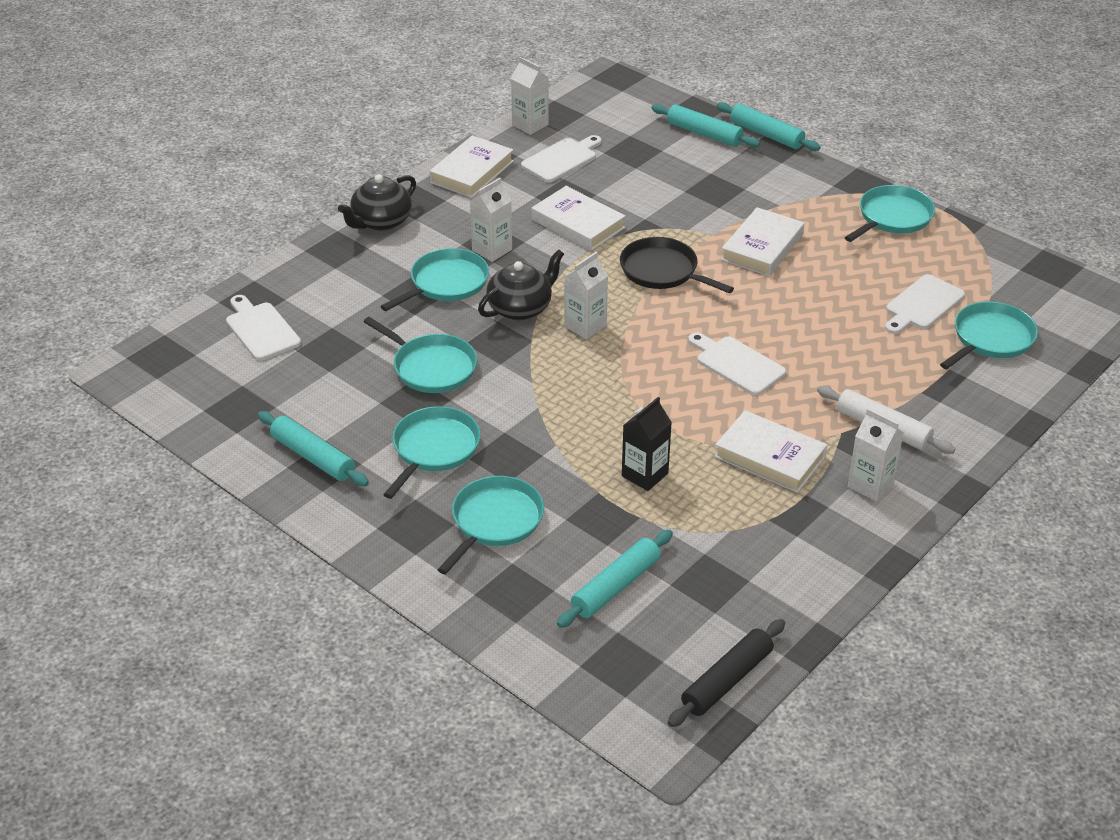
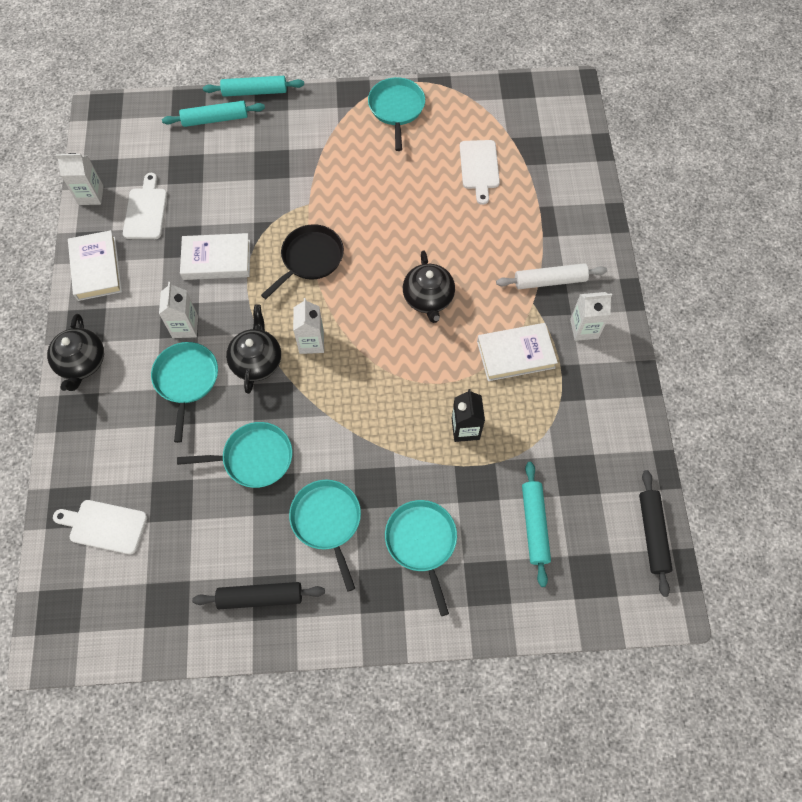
camera: 45 degrees left, 25 degrees up
(313, 457) = (260, 597): turquoise rolling pin -> black rolling pin
(662, 271) = (310, 258): black pan -> black pan turned 135 degrees clockwise
(737, 364) = (428, 298): white cutting board -> black teapot
(762, 247) = (348, 191): white book -> none
(990, 339) = (538, 166): turquoise pan -> none

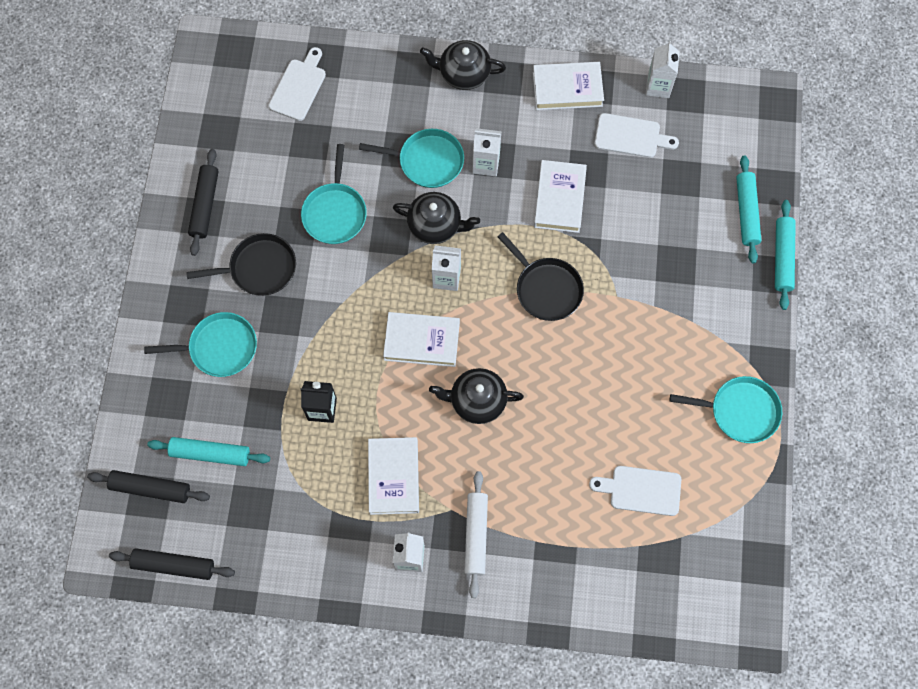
camera: 100 degrees right, 5 degrees up
(327, 521) = (259, 268): turquoise pan -> black pan
(379, 353) = (422, 341): none -> white book
(585, 576) = (150, 488): none -> black rolling pin

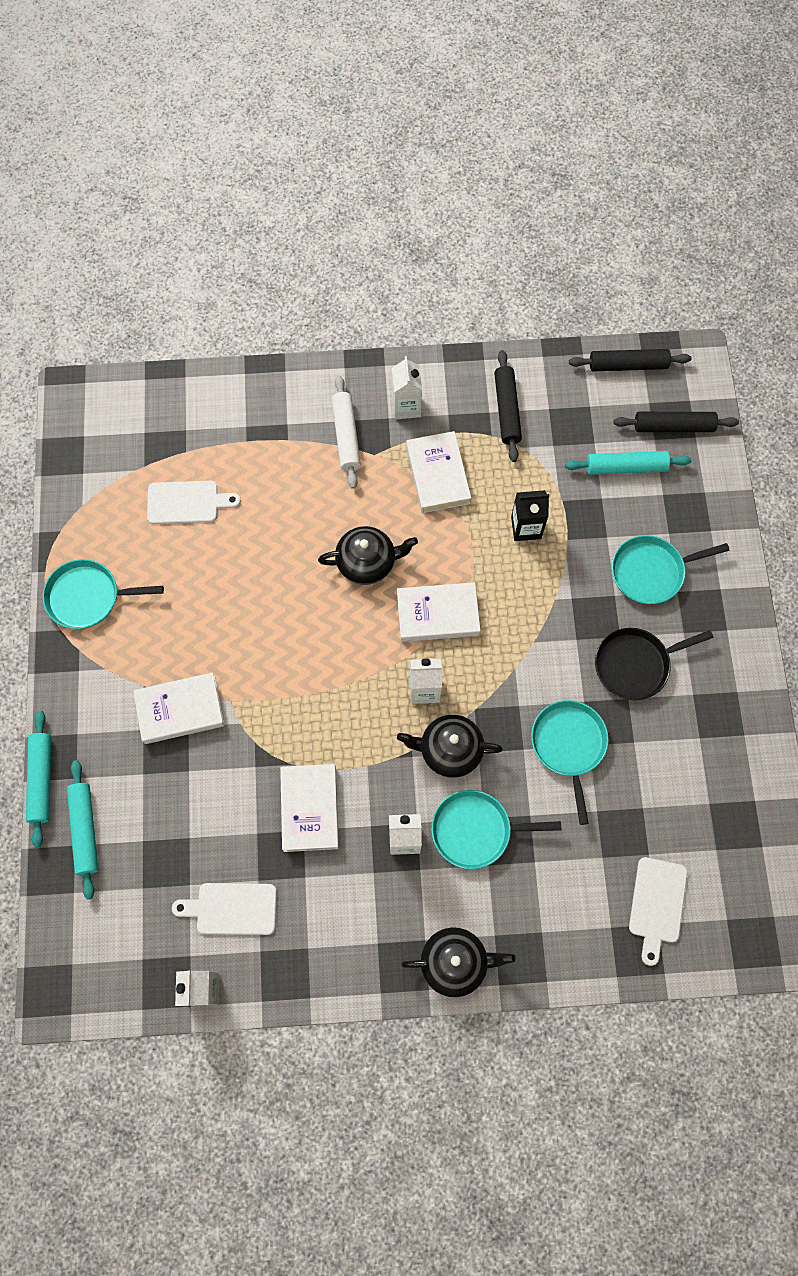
camera: 170 degrees right, 0 degrees up
(205, 205) = (720, 728): black rolling pin -> black rolling pin (506, 410)
(546, 289) = (311, 695): black pan -> none
(567, 89) = (319, 963): white book -> white book (180, 710)

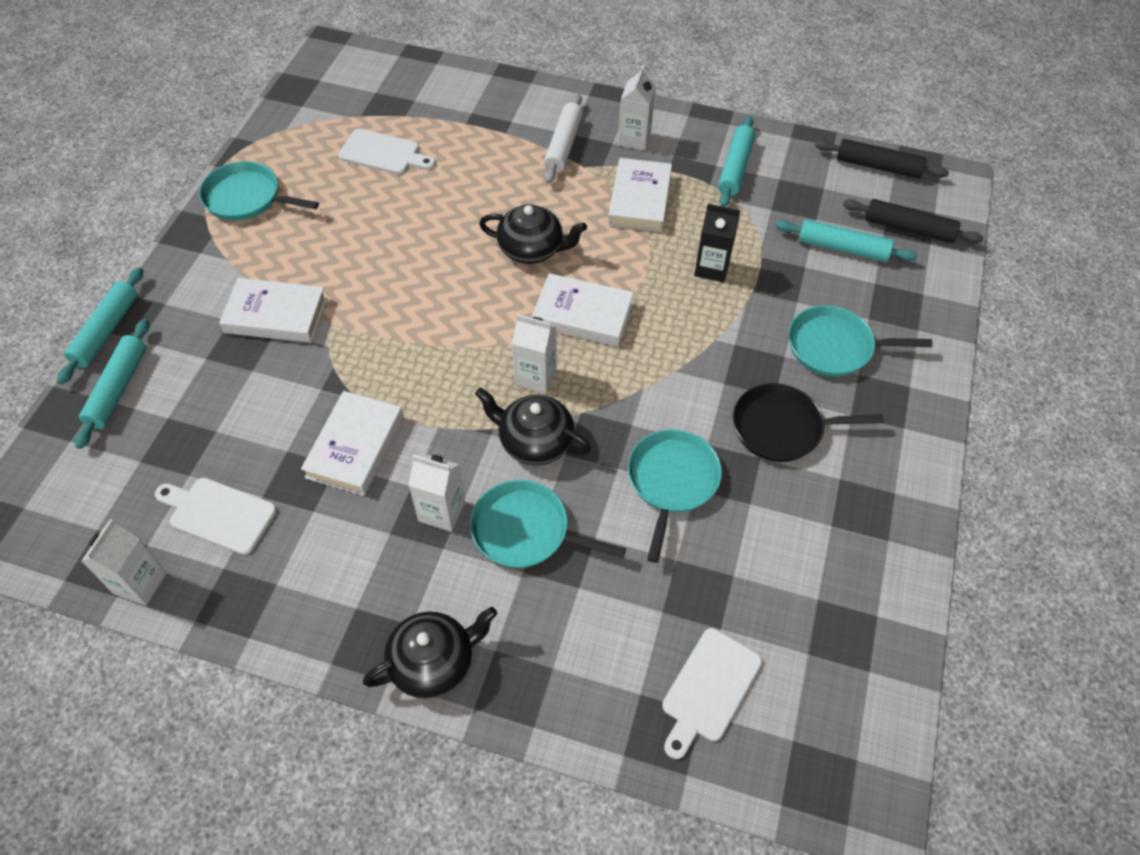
camera: 20 degrees right, 15 degrees down
(455, 962) = (434, 662): black teapot -> black teapot turned 45 degrees counterclockwise
(506, 410) = (735, 168): black rolling pin -> turquoise rolling pin

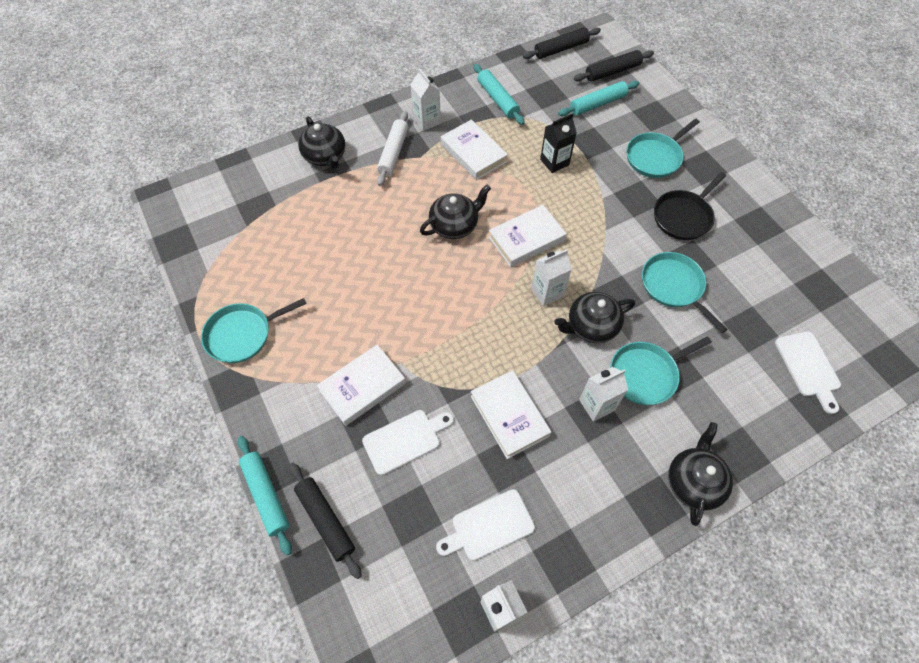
camera: 45 degrees left, 5 degrees up
(118, 388) = (325, 520): turquoise rolling pin -> black rolling pin
(383, 153) = (294, 238): white cutting board -> white cutting board (405, 440)
(499, 105) = (325, 156): none -> black teapot
(563, 145) = (393, 153): white rolling pin -> white rolling pin turned 45 degrees clockwise

